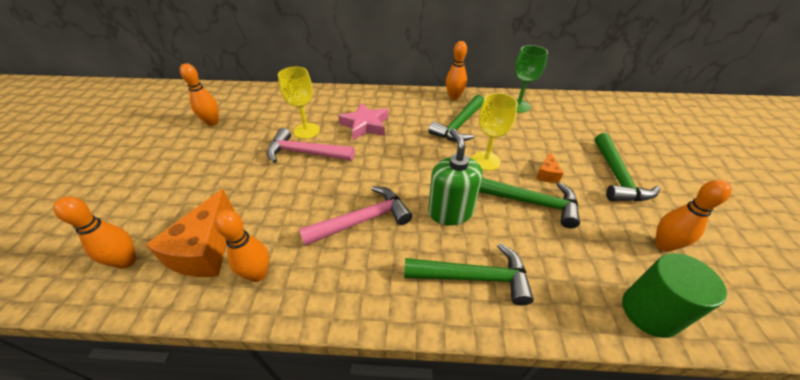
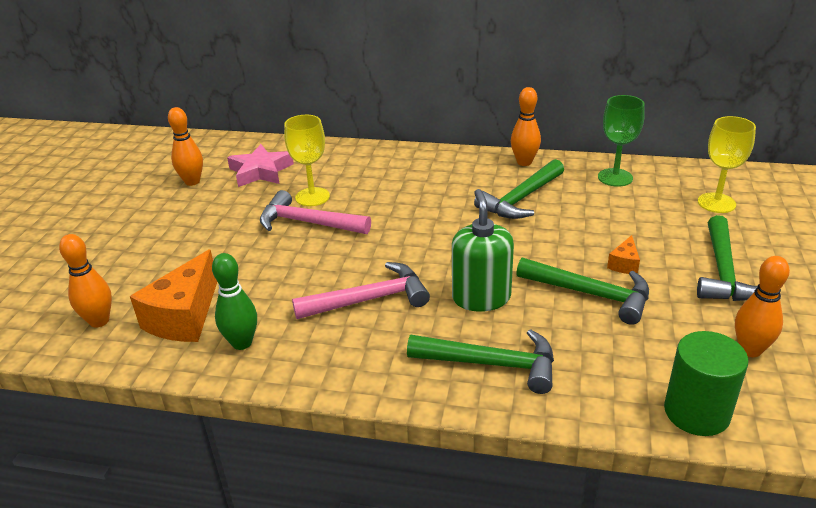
camera: 10 degrees right, 10 degrees down
(258, 274) = (242, 343): orange bowling pin -> green bowling pin
(365, 125) = (391, 193): pink star -> pink star (260, 171)
(486, 161) = (545, 244): yellow goblet -> yellow goblet (716, 203)

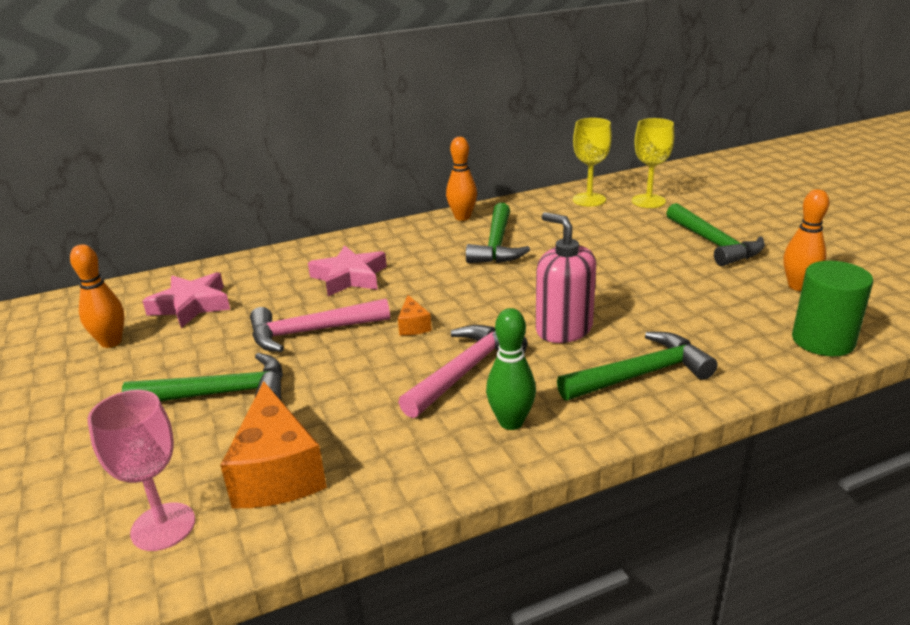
camera: 35 degrees left, 5 degrees down
(99, 321) = (163, 526): orange bowling pin -> pink goblet
(242, 343) = (381, 465): green bowling pin -> green bowling pin (511, 422)
(312, 197) = (285, 308): yellow goblet -> yellow goblet (589, 200)
(380, 187) = (349, 277): none -> pink star
(481, 297) = (563, 329): green soap dispenser -> pink soap dispenser
(590, 294) = (645, 293): green hammer -> green hammer (220, 393)
(615, 177) = (552, 206): green goblet -> none
(624, 264) = (641, 263): orange cheese -> orange cheese (413, 326)

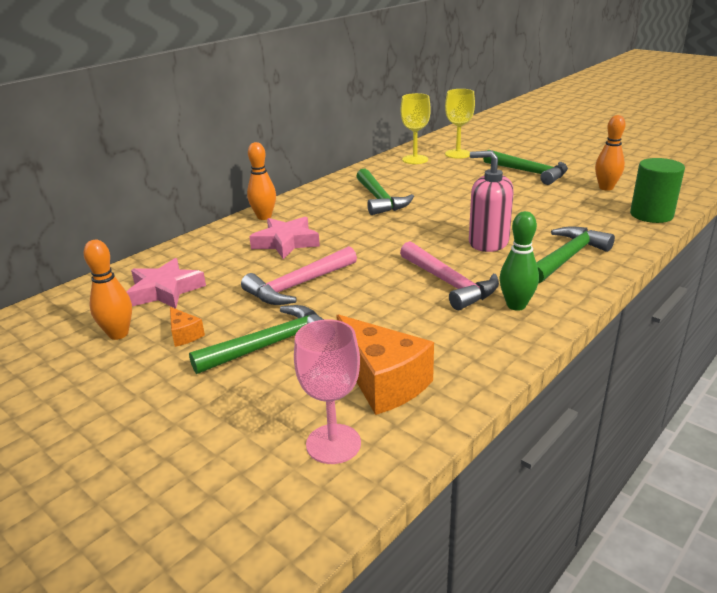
camera: 25 degrees left, 0 degrees up
(413, 326) = (376, 263): orange cheese -> orange cheese (184, 335)
(462, 217) = (331, 186): orange bowling pin -> orange bowling pin (264, 217)
(464, 371) = (449, 283): pink hammer -> pink hammer turned 135 degrees clockwise

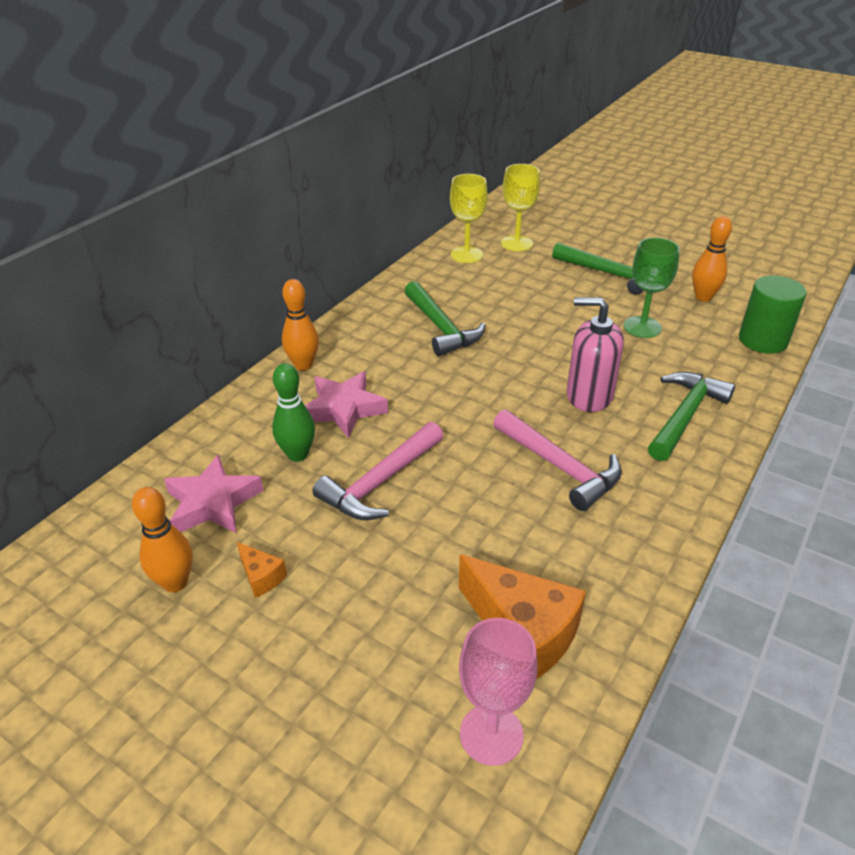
camera: 10 degrees left, 10 degrees up
(270, 344) = (374, 584): green hammer -> none
(516, 305) = (644, 497): green bowling pin -> green bowling pin (297, 454)
(547, 204) = (642, 327): none -> green goblet

